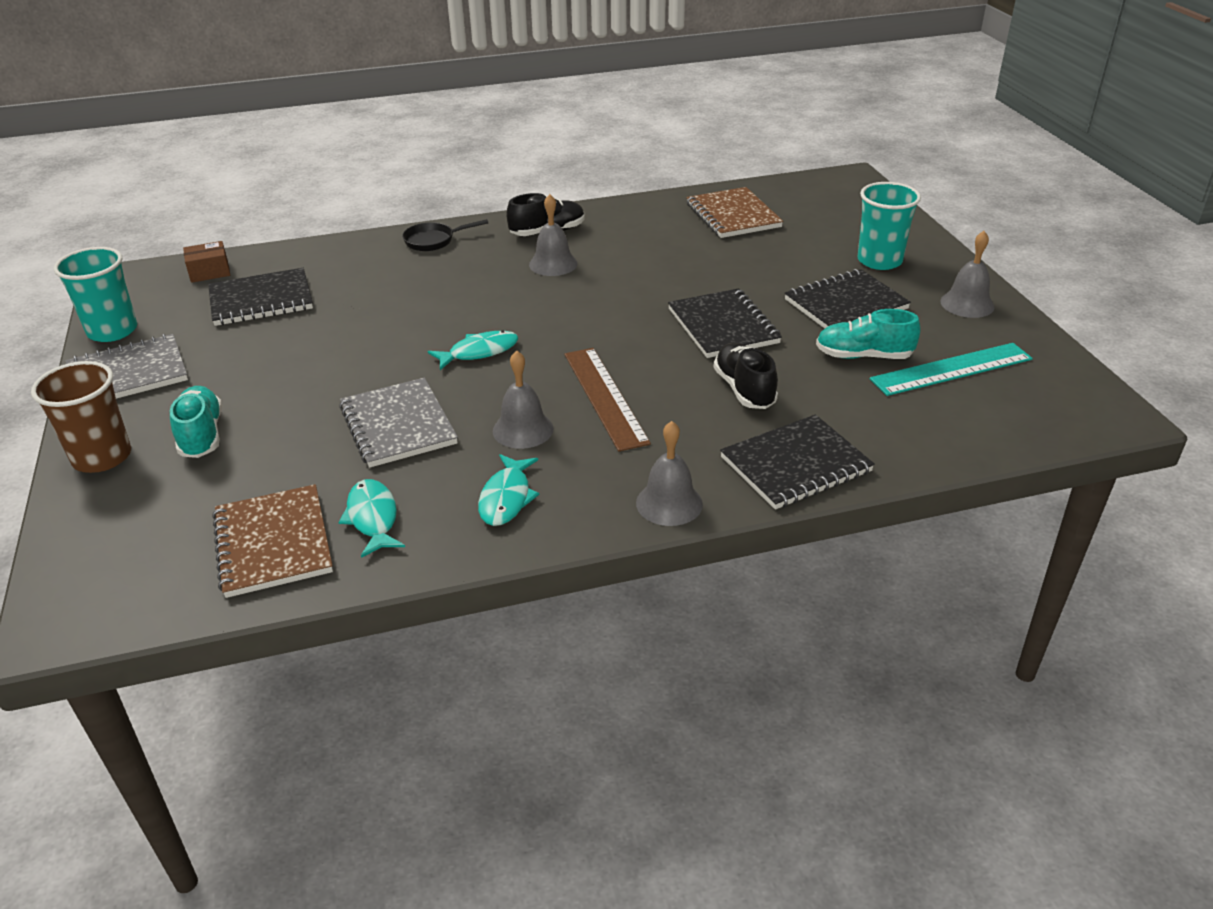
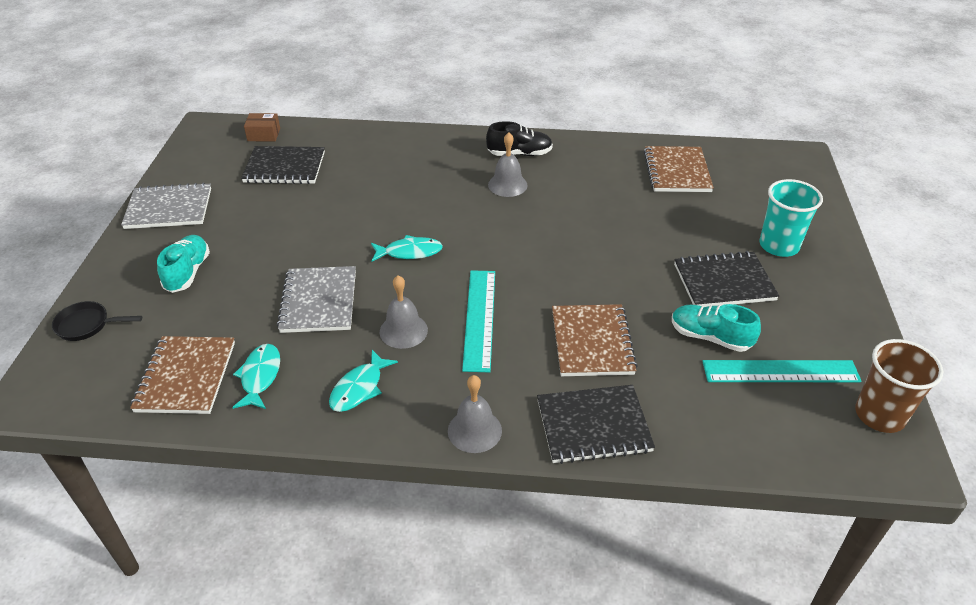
camera: 20 degrees right, 5 degrees up
(102, 457) = (119, 273): brown cup -> brown cup (879, 415)
(112, 331) = (177, 170): turquoise cup -> none
(433, 241) = (430, 143): black pan -> black pan (87, 325)
(605, 397) = (480, 319): brown ruler -> turquoise ruler
(723, 326) = (609, 277): black notebook -> none
(744, 389) = (592, 342): black shoe -> brown notebook
(967, 304) = (833, 309): grey bell -> none

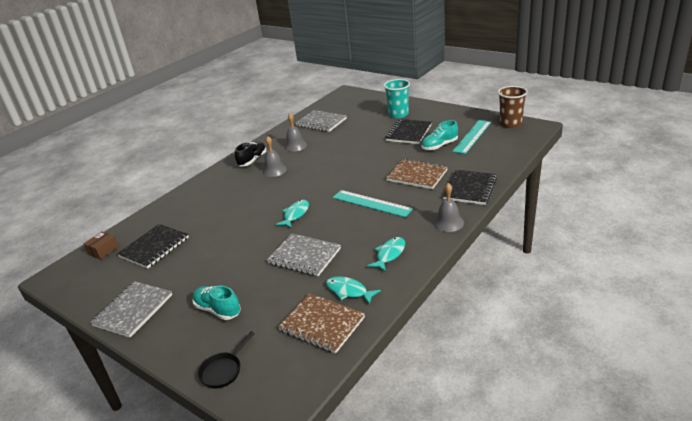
camera: 55 degrees left, 10 degrees down
(359, 388) = (389, 254): turquoise fish -> turquoise fish turned 120 degrees counterclockwise
(403, 331) = (358, 230): grey bell -> grey bell (295, 146)
(676, 171) = (321, 122): brown notebook -> grey notebook

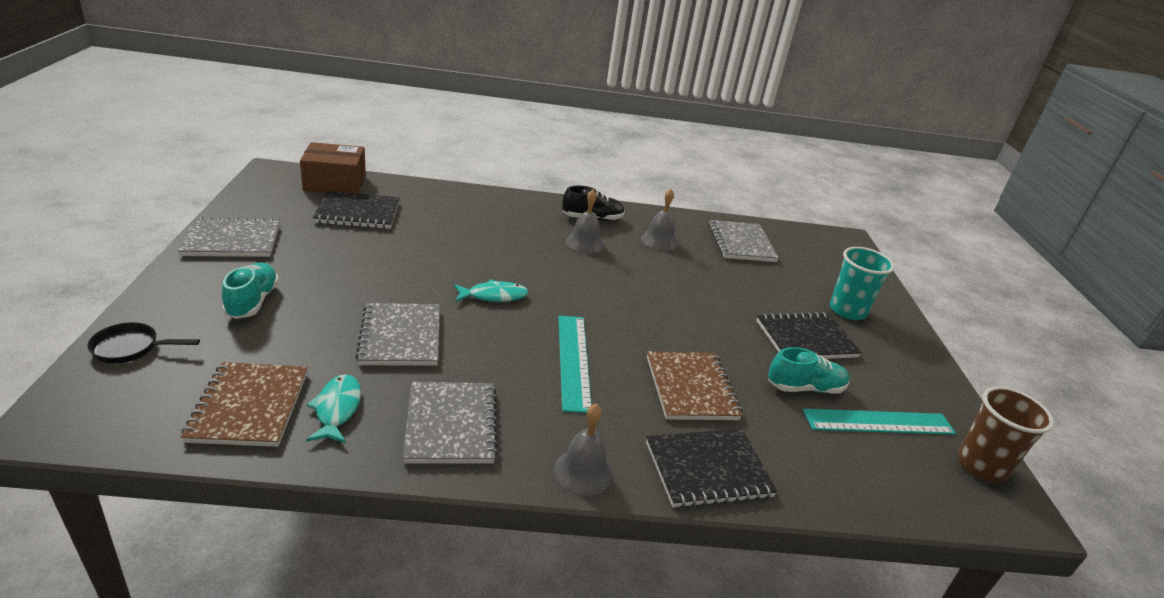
camera: 45 degrees right, 0 degrees up
(103, 250) = (335, 183): brown box -> brown box, size x1.83
(389, 254) = (451, 425): turquoise fish -> grey notebook
(439, 146) = (805, 388): turquoise shoe -> turquoise shoe turned 150 degrees clockwise

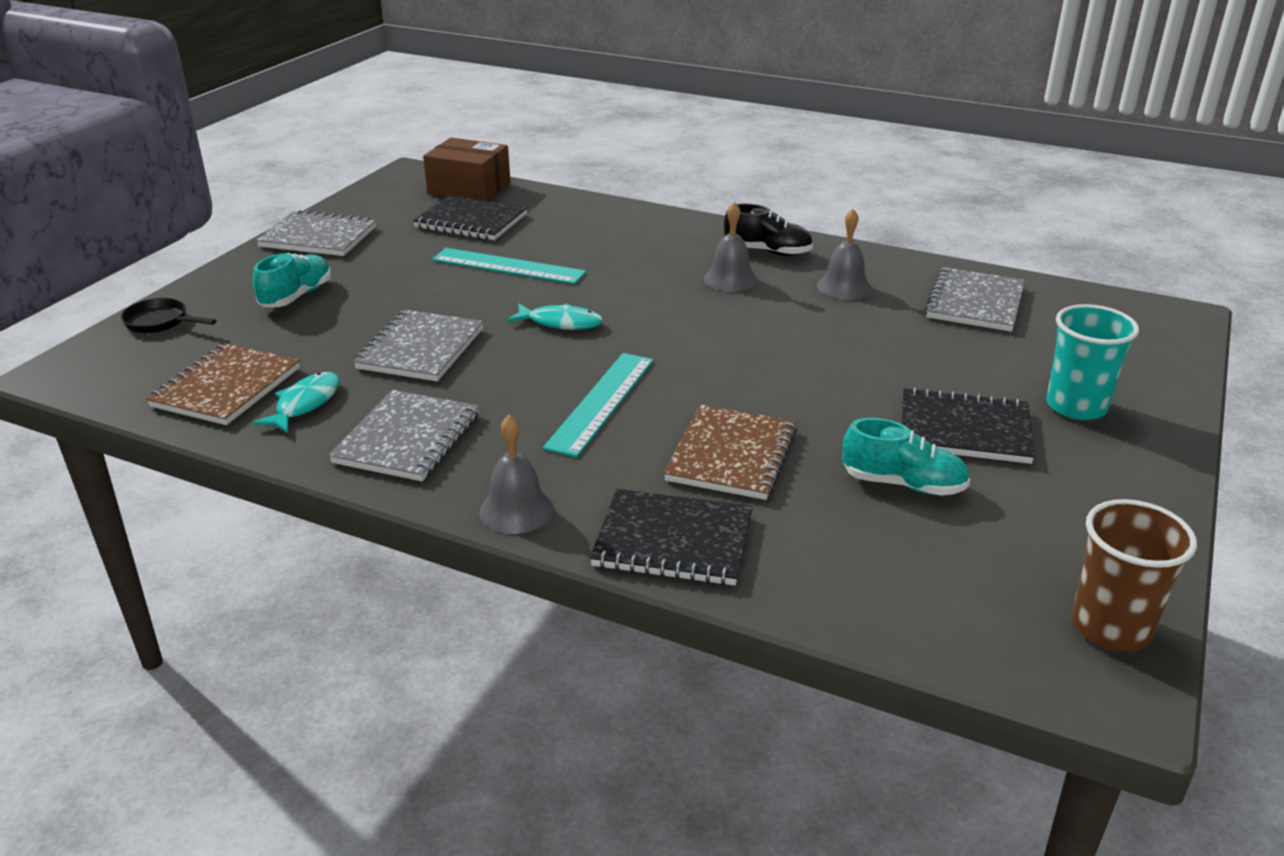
camera: 30 degrees right, 0 degrees up
(879, 422) = (984, 543): turquoise ruler -> turquoise ruler (508, 266)

